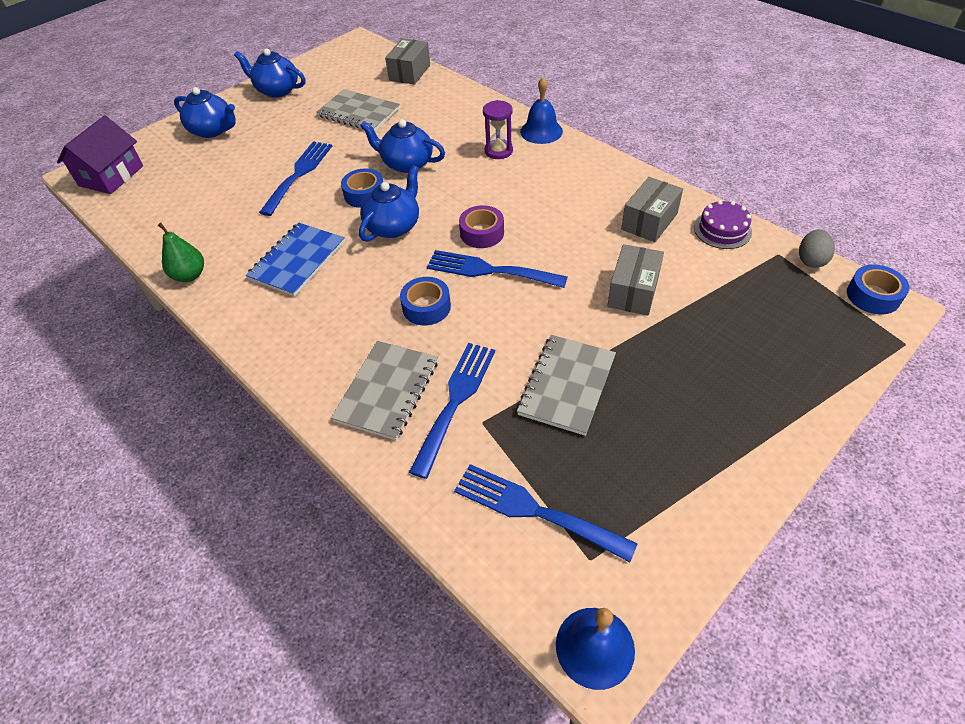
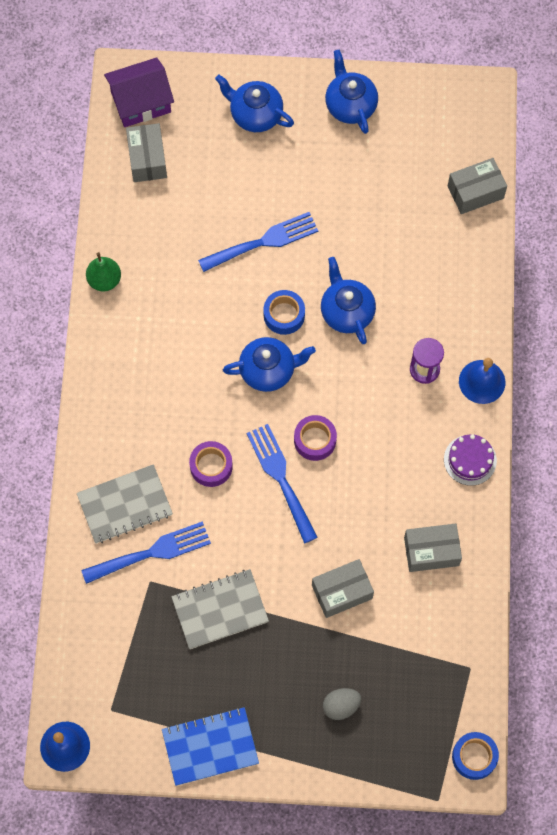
camera: 45 degrees right, 20 degrees up
(150, 196) = (147, 159): none -> grey box
(213, 130) = (255, 114): blue teapot -> blue teapot turned 135 degrees clockwise
(297, 261) = (178, 338): blue notebook -> blue notebook (210, 747)
(359, 113) = (379, 208): grey notebook -> none
(426, 307) = (211, 466): blue tape -> purple tape
(534, 510) = (116, 658): blue fork -> none
(722, 230) = (466, 611): purple cake -> purple cake (470, 460)
(811, 260) = (481, 694): grey egg -> grey egg (341, 706)

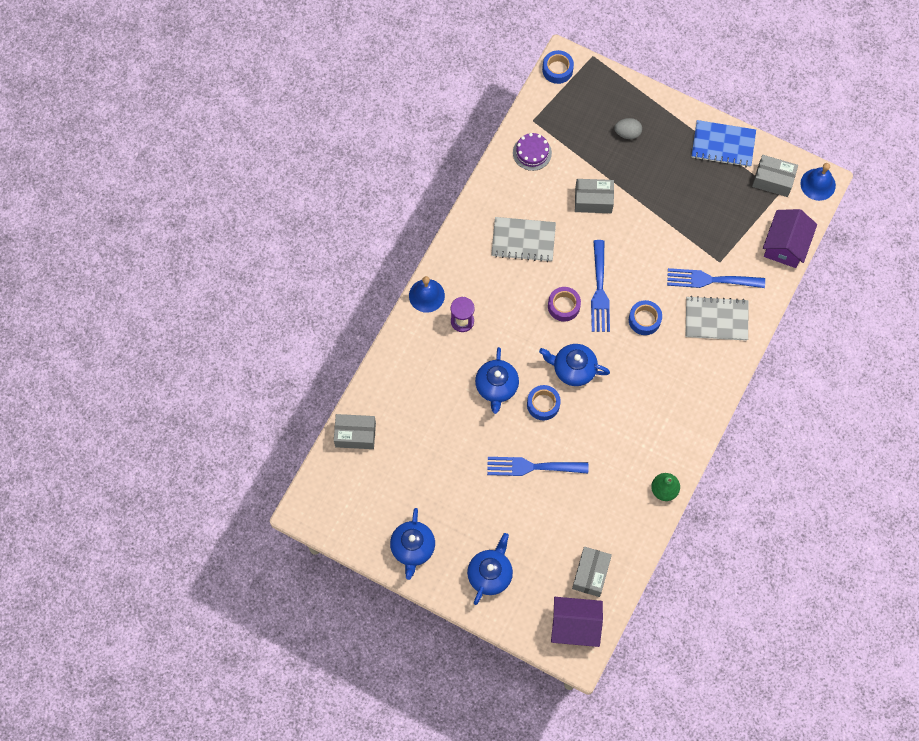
camera: 155 degrees left, 0 degrees up
(76, 641) = (785, 245): none -> purple house
(211, 466) = (644, 320): purple tape -> blue tape
(220, 610) = (680, 224): grey notebook -> grey notebook (523, 240)
(255, 114) = (490, 574): blue teapot -> blue teapot turned 120 degrees counterclockwise
(431, 551) = (521, 200): grey box -> grey box (773, 180)
(470, 460) = (463, 247): purple cake -> purple cake (532, 152)

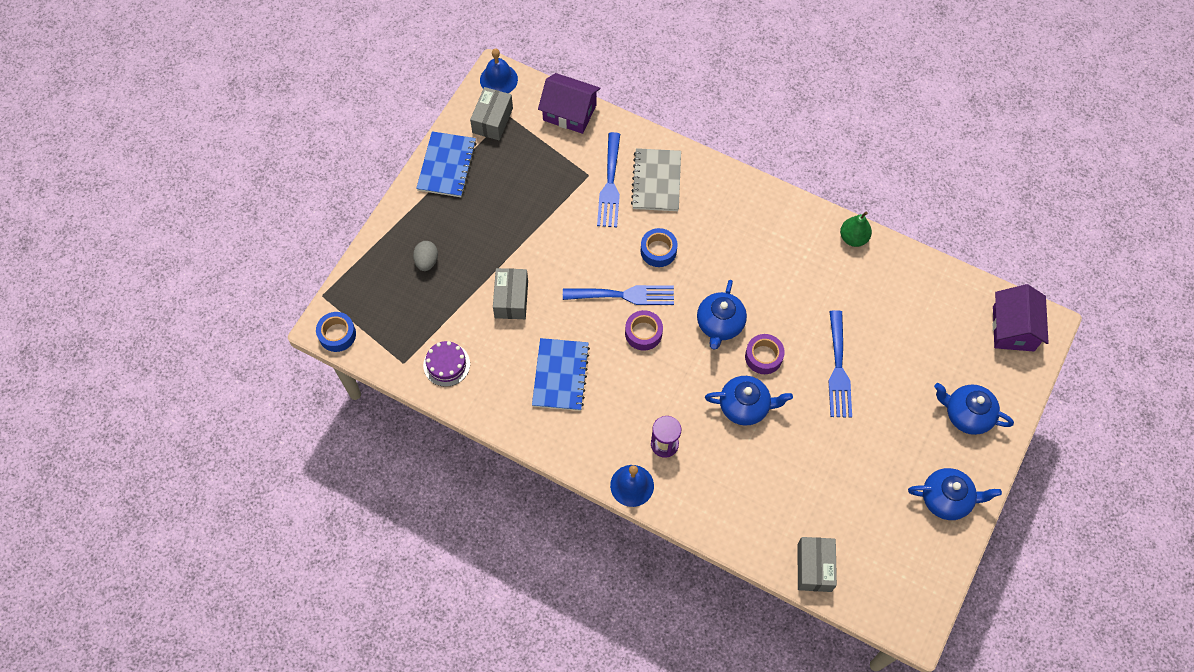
camera: 90 degrees left, 5 degrees down
(523, 240) = (560, 375): grey notebook -> blue notebook
(543, 404) = (763, 357): blue tape -> purple tape
(591, 574) = (954, 312): grey box -> none

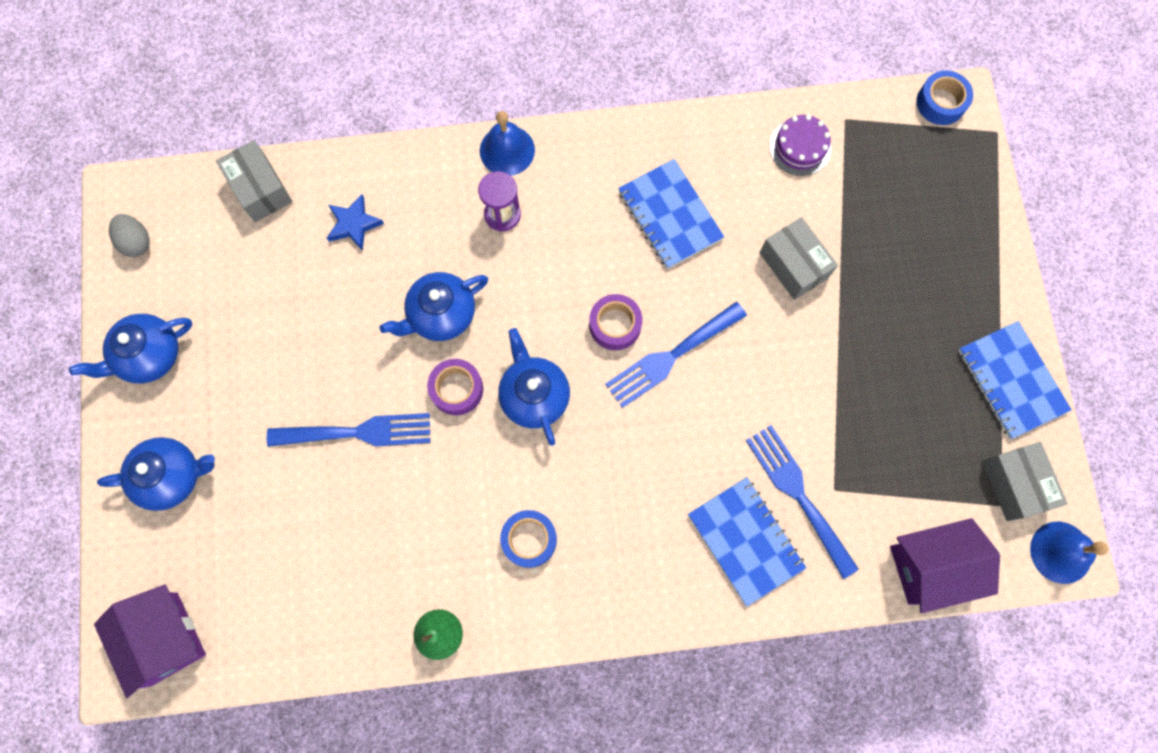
camera: 145 degrees right, 10 degrees up
(426, 261) = (924, 245): grey egg -> grey egg (136, 242)
(656, 181) = (745, 541): grey notebook -> blue notebook
(658, 251) = (672, 443): blue tape -> blue tape (529, 539)
(765, 501) = (354, 224): none -> blue star
(838, 369) = (358, 432): blue fork -> blue fork turned 120 degrees clockwise

